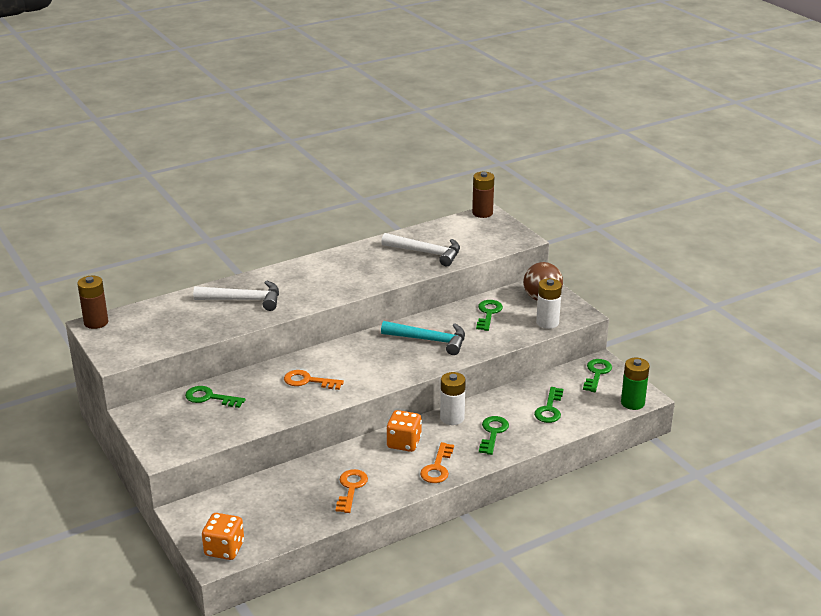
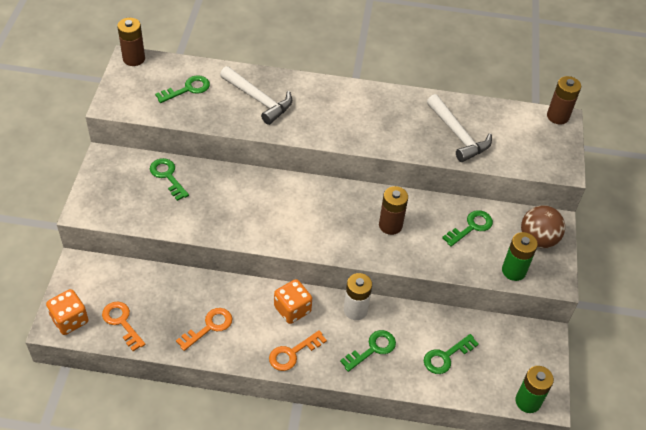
camera: 35 degrees right, 20 degrees up
(308, 381) = (253, 206): orange key -> orange key (122, 322)
(429, 340) = (390, 225): turquoise hammer -> brown battery
(547, 322) = (513, 271): white battery -> green battery
(597, 373) = (529, 346): green key -> green key (188, 89)

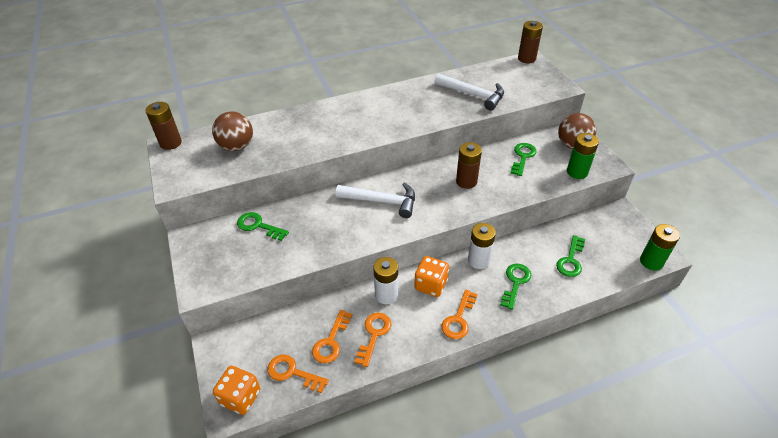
camera: 25 degrees left, 5 degrees down
(169, 313) = (331, 341): none -> orange key
(188, 89) = (237, 146): green key -> brown ball
(246, 297) = (386, 295): none -> white battery
(258, 100) = (303, 131): white hammer -> white hammer (382, 201)

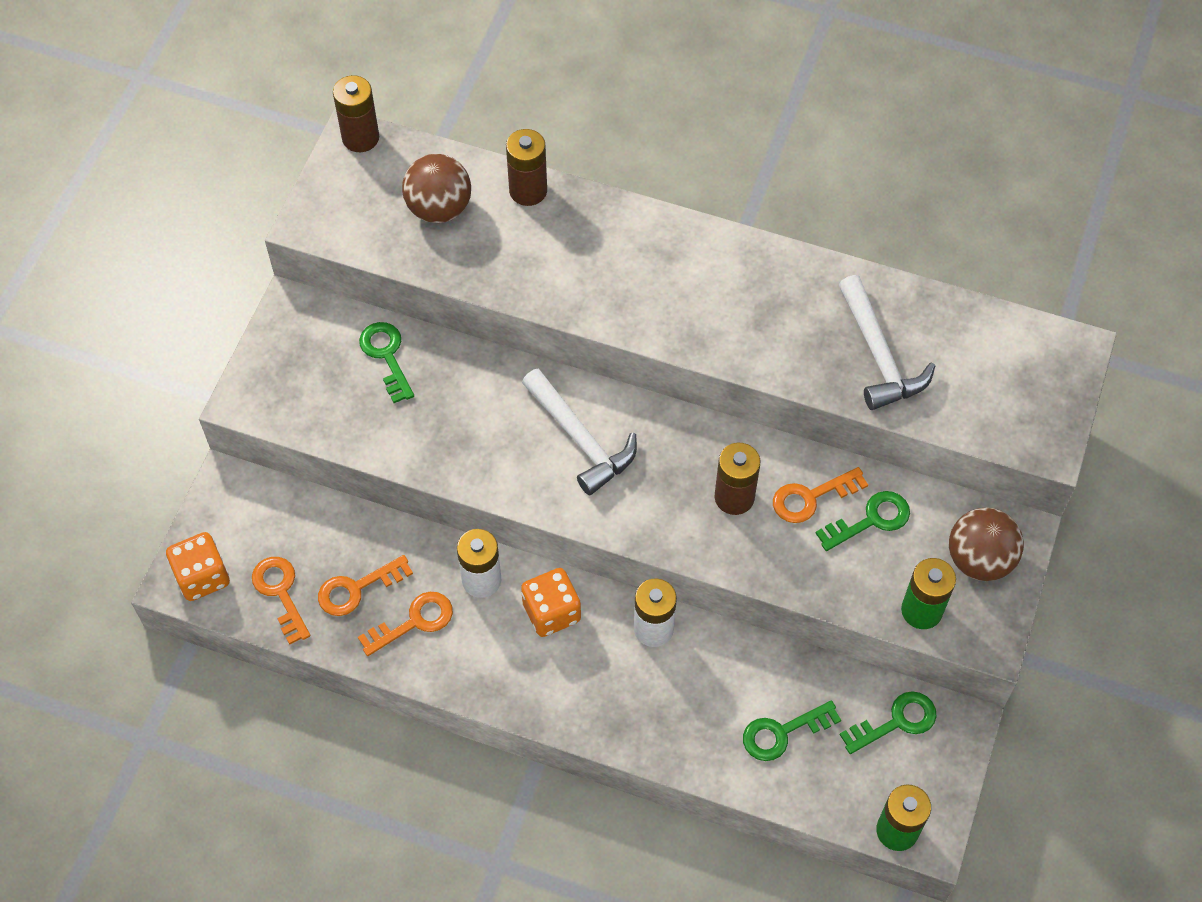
camera: 40 degrees right, 15 degrees up
(458, 319) = (536, 687): orange key -> orange key (811, 497)
(515, 282) = (666, 700): green key -> green key (896, 722)
(526, 59) = (1067, 341): brown battery -> brown battery (528, 190)

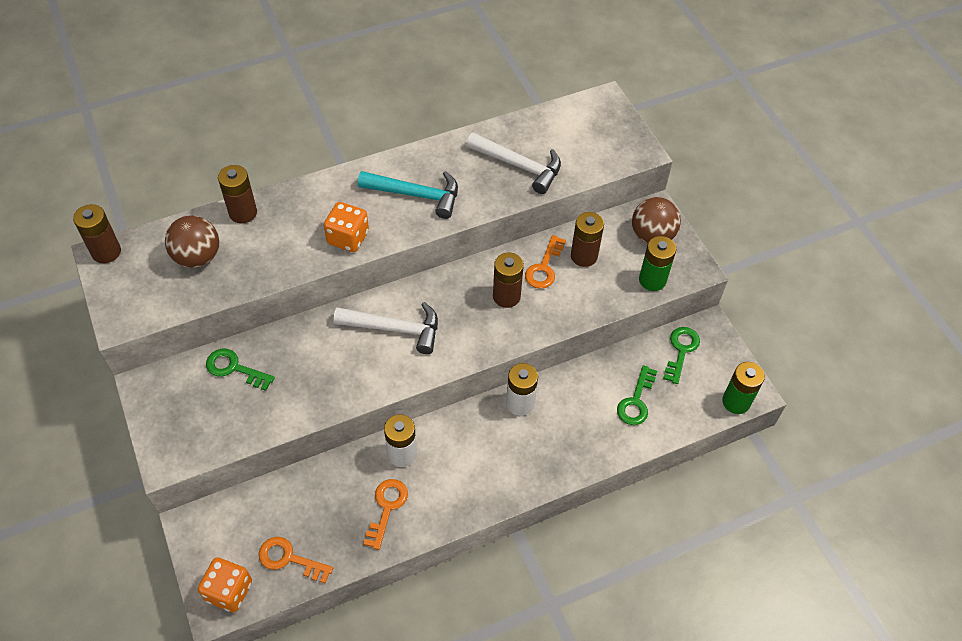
camera: 45 degrees left, 5 degrees down
(356, 589) = (334, 518): orange key -> none
(551, 612) = (458, 439): orange dice -> orange dice (348, 238)
(726, 304) = (416, 195): none -> turquoise hammer
(871, 520) = (584, 256): green key -> brown battery

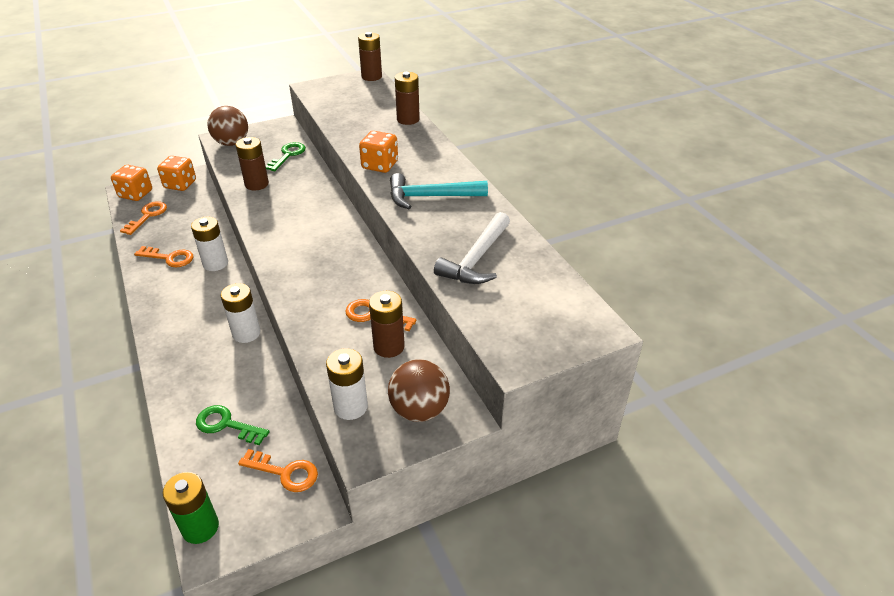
camera: 90 degrees right, 15 degrees down
(198, 257) = (364, 106): brown ball -> brown ball (232, 143)
(213, 535) = (180, 184): none -> orange dice
(395, 329) = (311, 224): white hammer -> none
(416, 195) = (430, 197): turquoise hammer -> turquoise hammer turned 75 degrees clockwise
(506, 296) = (339, 289): brown battery -> brown battery (256, 184)
(652, 280) = (350, 407): green battery -> white battery
(681, 350) = (285, 473): green key -> orange key

